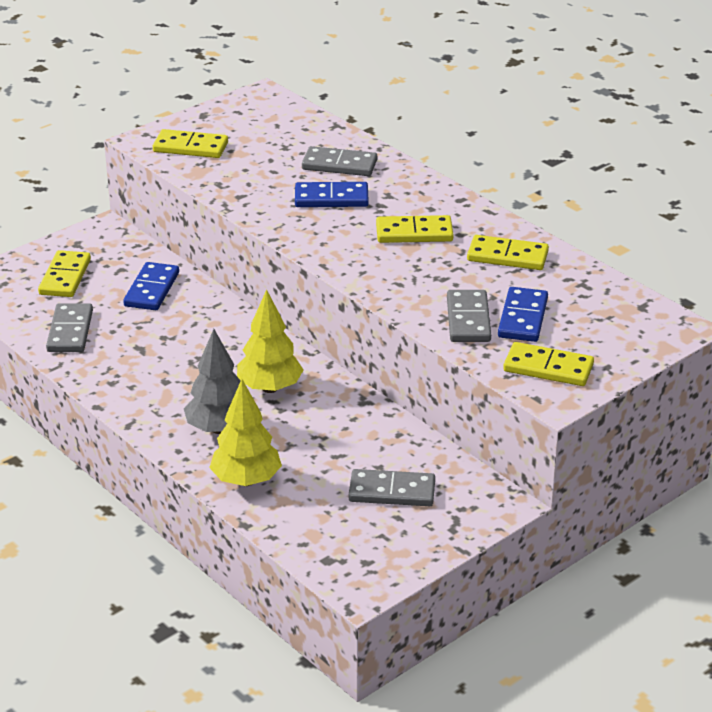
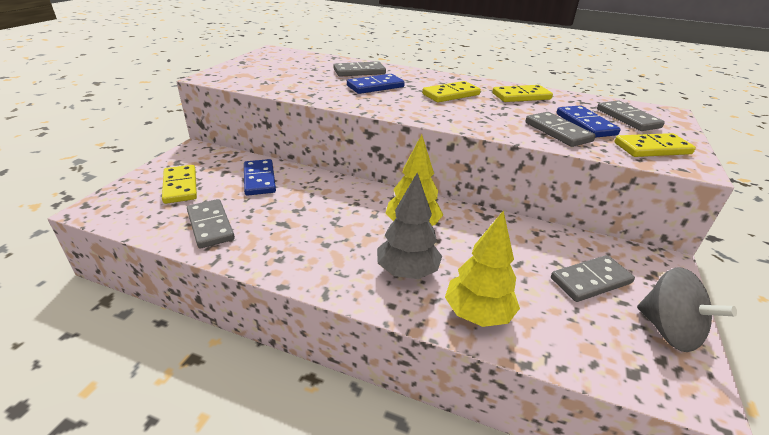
camera: 30 degrees left, 0 degrees up
(190, 147) = (248, 76): yellow domino -> none
(406, 548) = (668, 330): none -> grey spinning top
(597, 323) = (627, 118): none -> grey domino

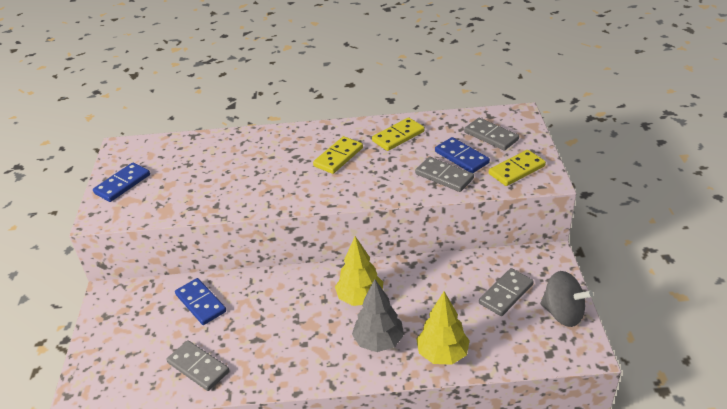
camera: 20 degrees left, 5 degrees up
(180, 186) = (135, 340): yellow domino -> none
(359, 72) = (235, 152): grey domino -> none
(375, 86) = (266, 171): blue domino -> blue domino (122, 184)

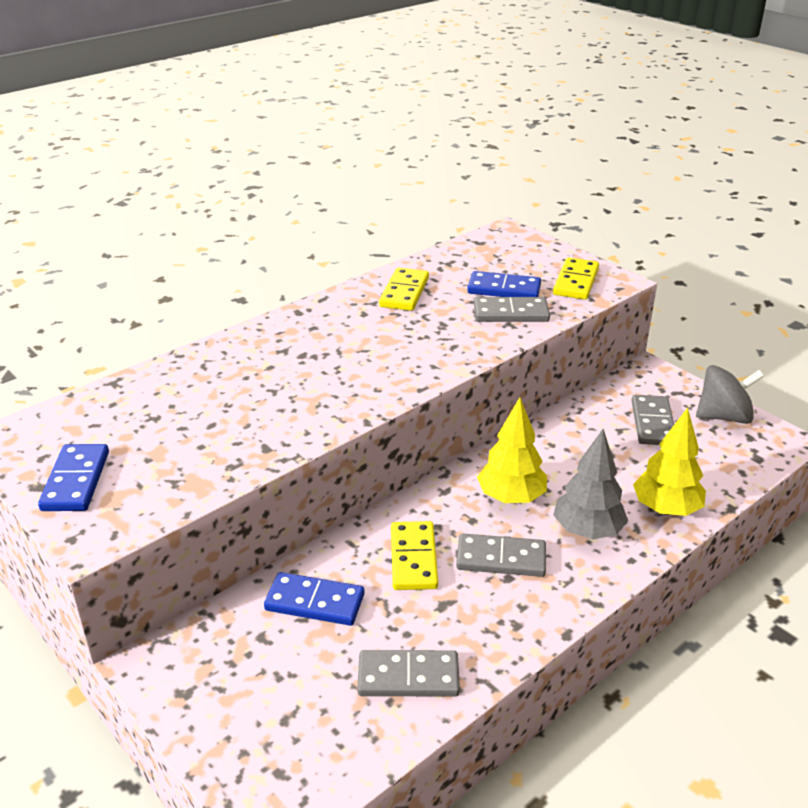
camera: 40 degrees left, 5 degrees down
(338, 157) = (360, 337): yellow domino -> yellow domino (413, 558)
(491, 136) = (507, 260): grey domino -> grey domino (501, 559)

